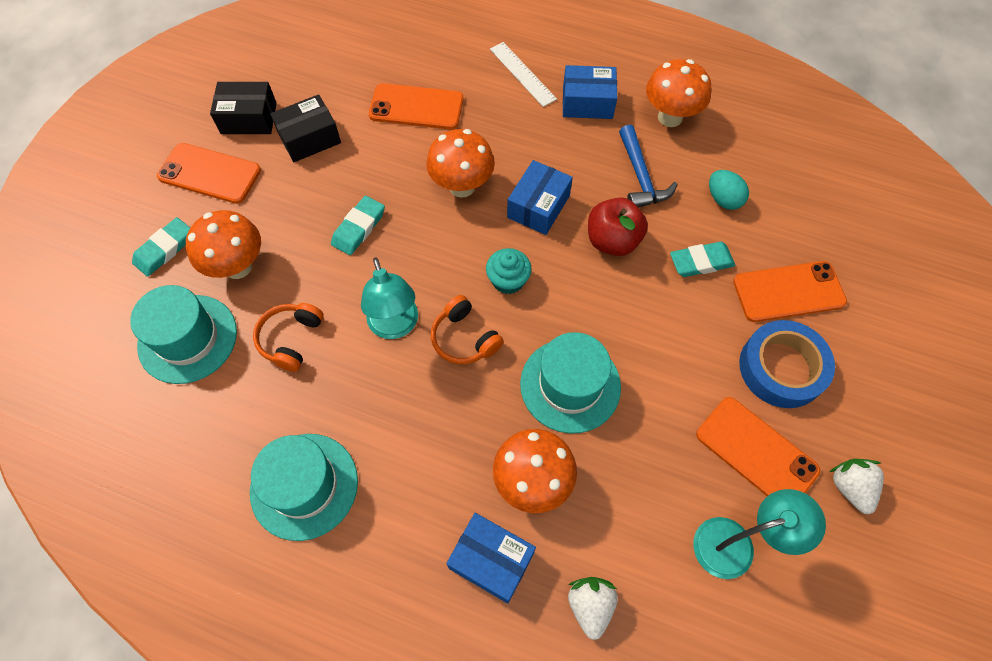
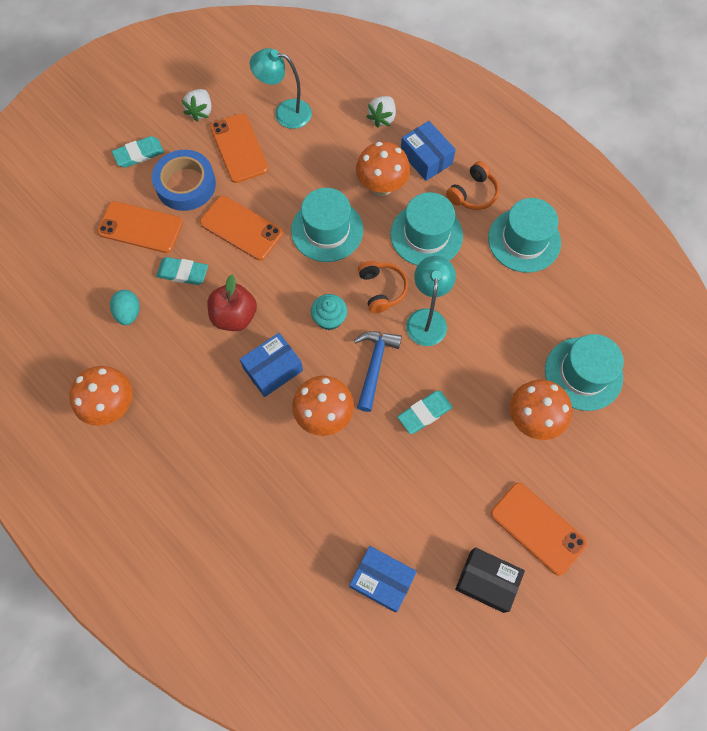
camera: 155 degrees left, 5 degrees up
(165, 249) = (590, 462): turquoise eraser -> turquoise eraser (139, 154)
(291, 339) = (506, 341): orange headphones -> orange headphones (473, 193)
(309, 138) = (436, 528): black box -> none
(416, 107) = (324, 521): orange phone -> orange phone (241, 228)
(440, 435) = (426, 235): none -> turquoise hat
(522, 74) = (208, 516): white ruler -> none
(587, 103) = (170, 454): blue box -> blue box (382, 580)
(640, 177) = (176, 360): blue hammer -> blue hammer (374, 365)

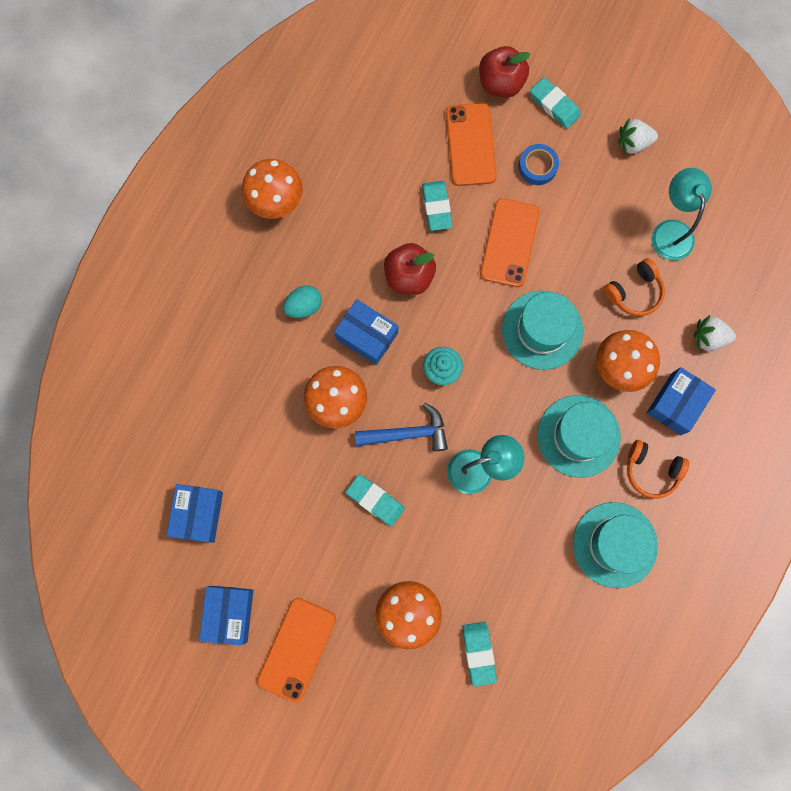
camera: 70 degrees right, 10 degrees up
(98, 186) = (500, 83): none -> red apple
(129, 313) = (374, 175): turquoise egg -> turquoise egg (304, 306)
(186, 185) = (537, 167): blue tape -> blue tape, size x0.58
(239, 148) = (604, 201): orange phone -> none
(382, 289) = (495, 411): orange headphones -> orange headphones (634, 292)
(486, 581) = (229, 614): black box -> blue box
(583, 373) = (478, 653): turquoise hat -> turquoise eraser

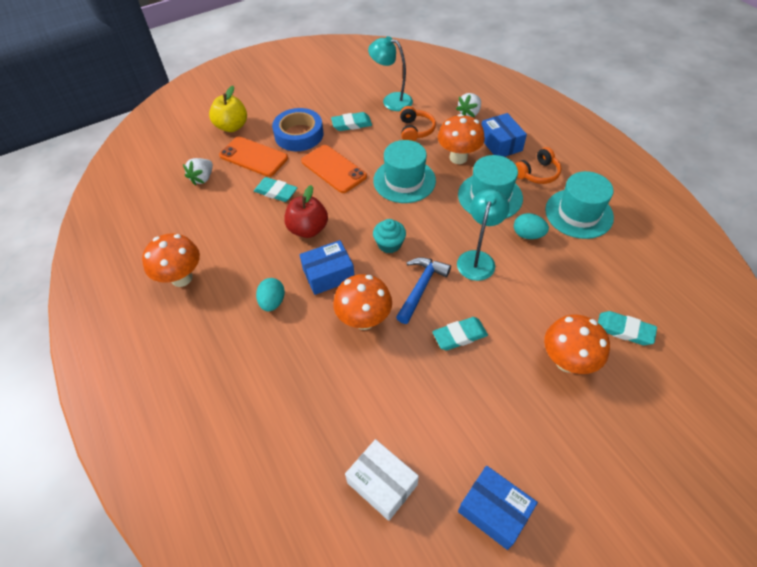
camera: 55 degrees left, 25 degrees down
(198, 514) = (382, 483): blue box -> white box
(297, 649) = (558, 467): orange phone -> none
(500, 83) = (232, 126): red apple -> yellow apple
(537, 167) = (299, 135): blue tape -> blue tape, size x1.71
(546, 504) = (528, 235): none -> turquoise egg
(554, 105) = (270, 111): turquoise eraser -> turquoise eraser (351, 124)
(633, 143) = (326, 92): white strawberry -> white strawberry (202, 178)

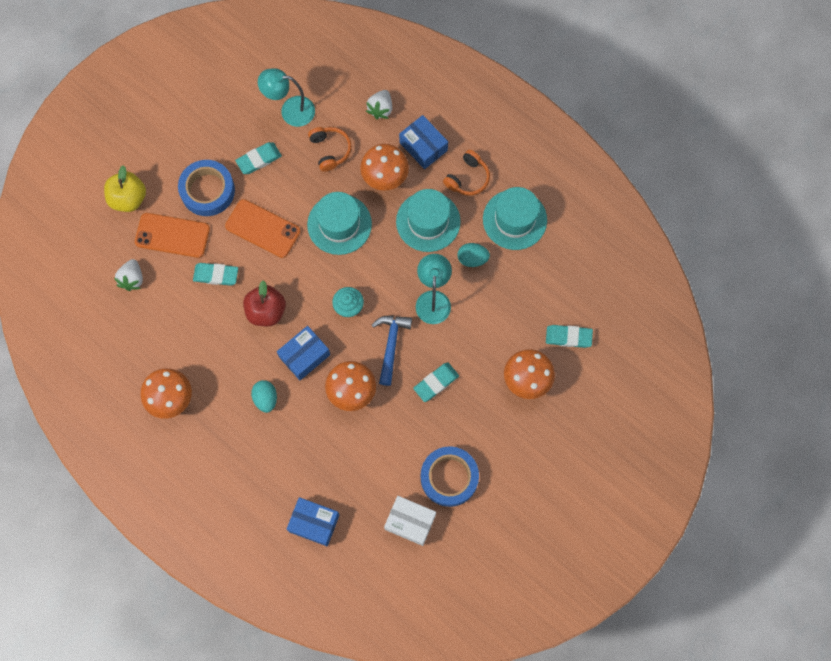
camera: 20 degrees left, 20 degrees up
(447, 444) = (449, 477): none -> blue tape
(494, 511) = (494, 515): blue box -> blue box (314, 523)

